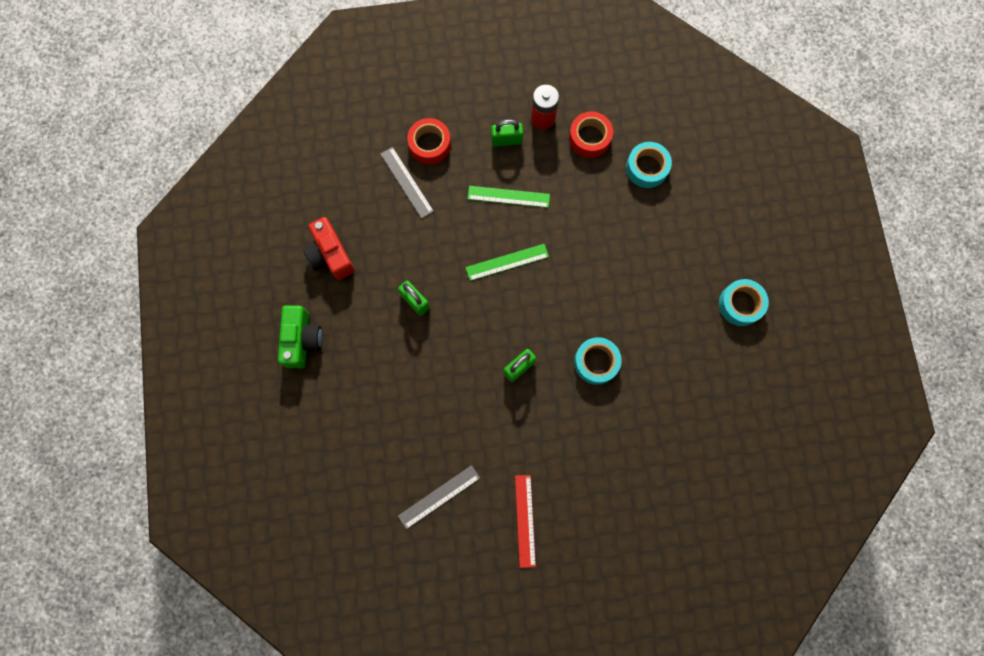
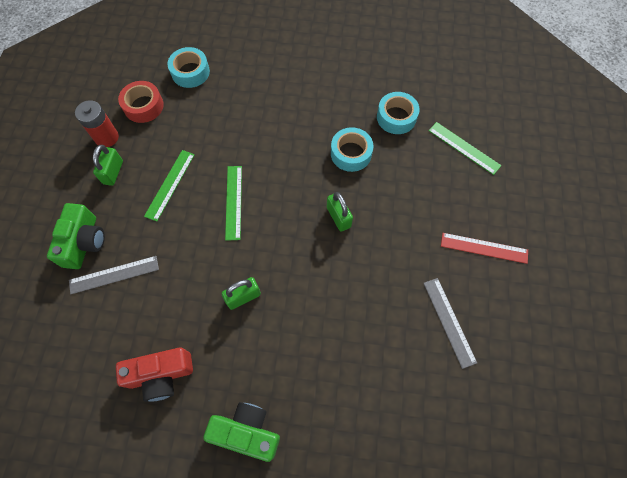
camera: 75 degrees left, 10 degrees down
(430, 144) = (84, 242): red tape -> green camera
(640, 482) = (464, 148): none -> green ruler
(740, 304) = (331, 41): turquoise tape -> turquoise tape (396, 117)

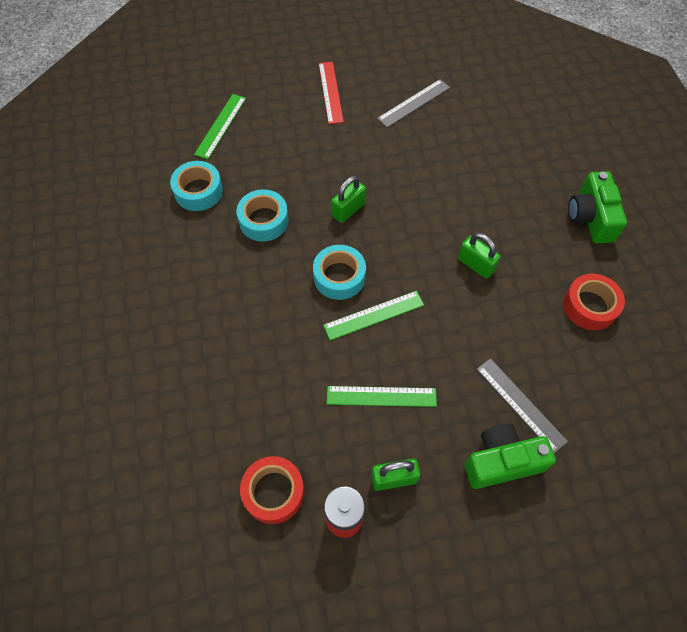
camera: 110 degrees left, 5 degrees down
(161, 375) = (589, 306): red camera -> red tape
(190, 72) = (192, 453): turquoise tape -> turquoise tape (339, 277)

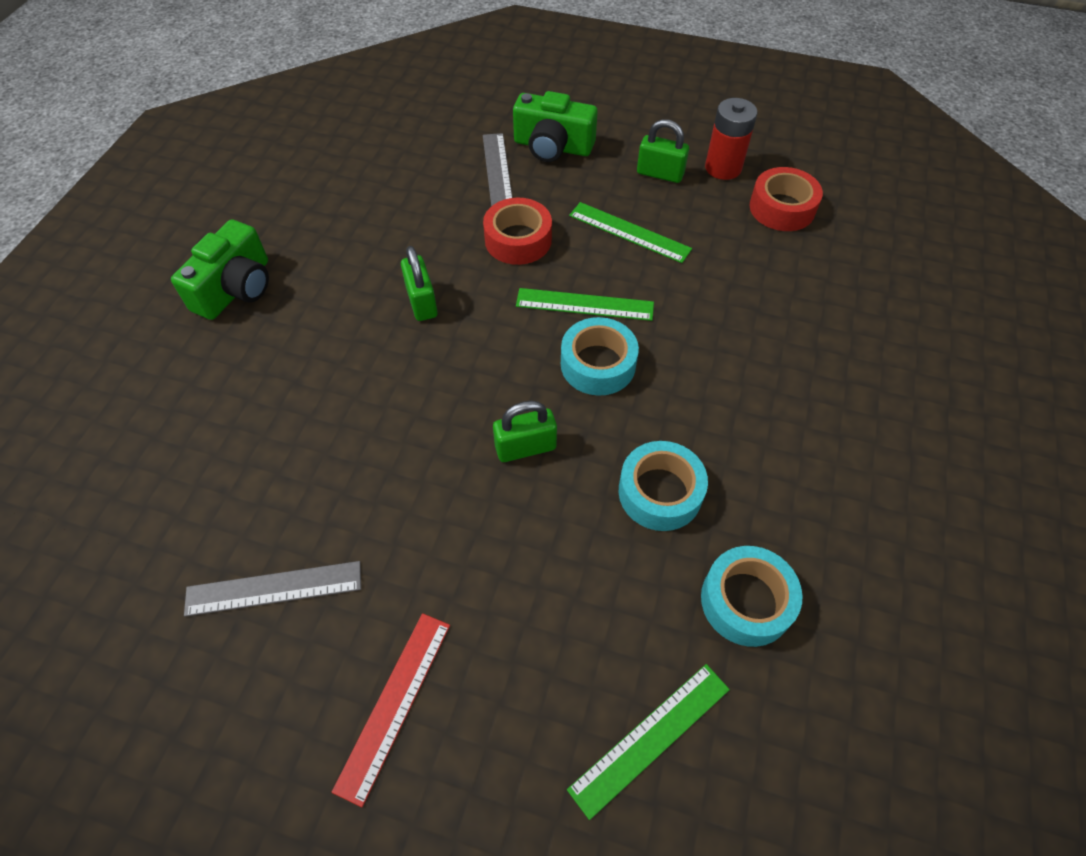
camera: 150 degrees left, 5 degrees down
(589, 306) = (346, 212): red tape -> red tape (518, 240)

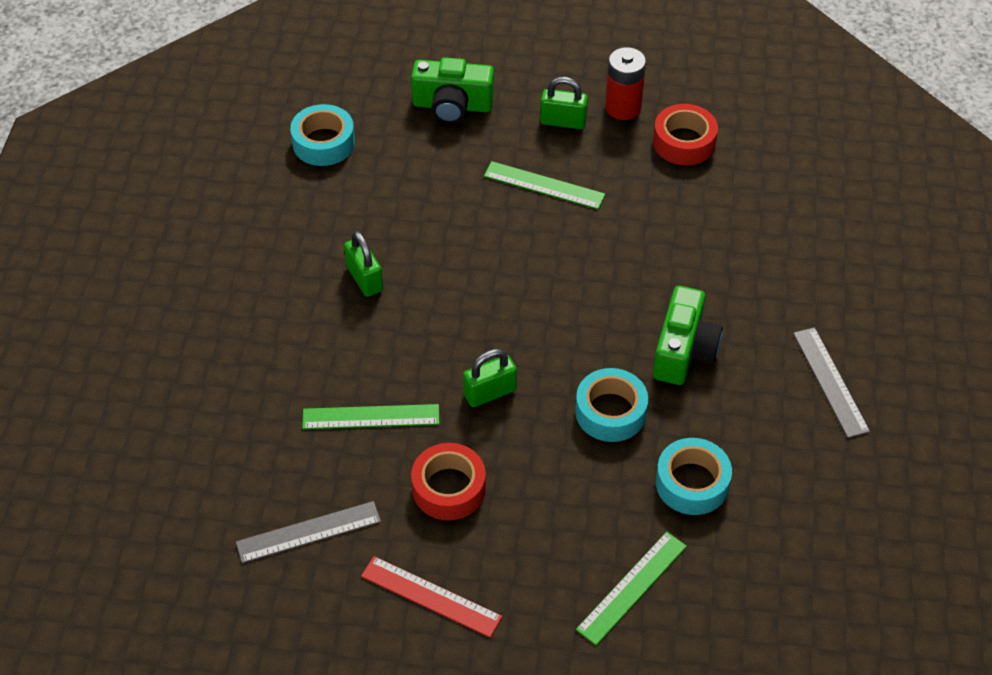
camera: 10 degrees left, 5 degrees down
(236, 288) = (184, 290): green camera -> green camera (684, 351)
(394, 704) = (431, 596): red ruler -> red ruler turned 75 degrees counterclockwise
(498, 173) = (404, 141): grey ruler -> grey ruler (830, 381)
(518, 240) = (440, 207): red tape -> red tape (449, 488)
(584, 304) = (516, 260): green ruler -> green ruler (371, 417)
(598, 364) = (538, 313): turquoise tape -> turquoise tape (323, 143)

